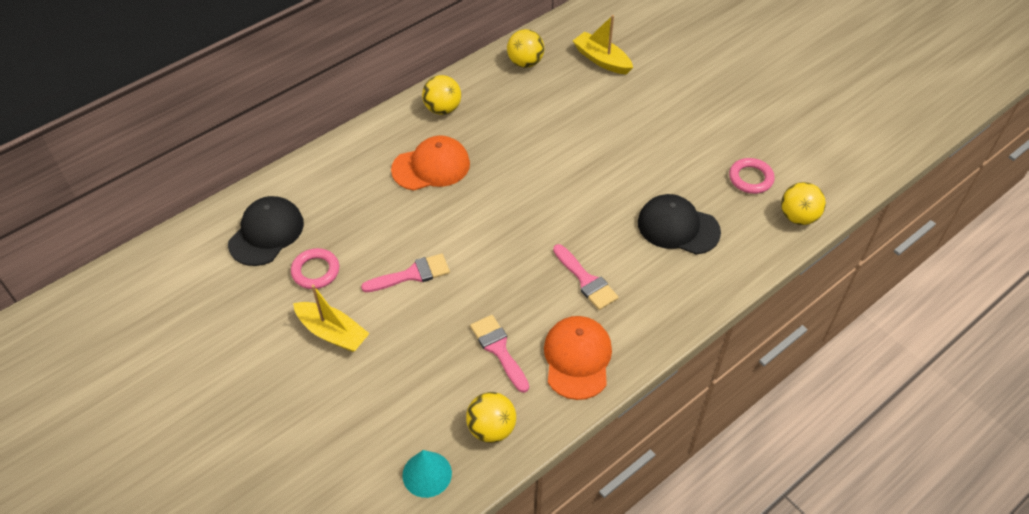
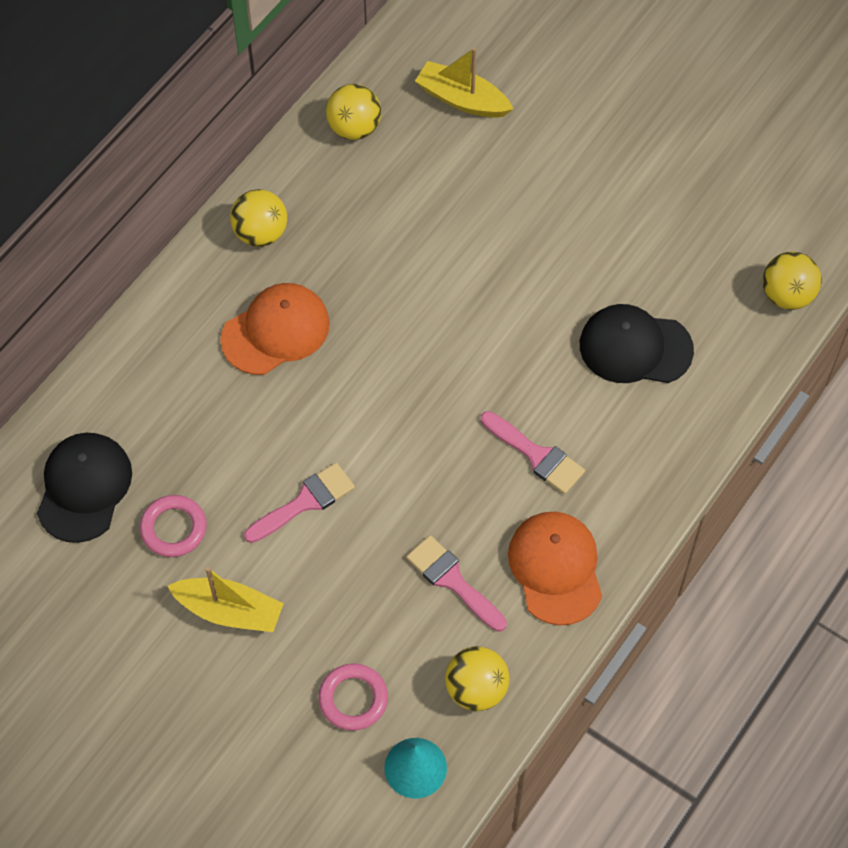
camera: 15 degrees left, 10 degrees up
(750, 178) = (713, 250): pink ring -> pink ring (353, 699)

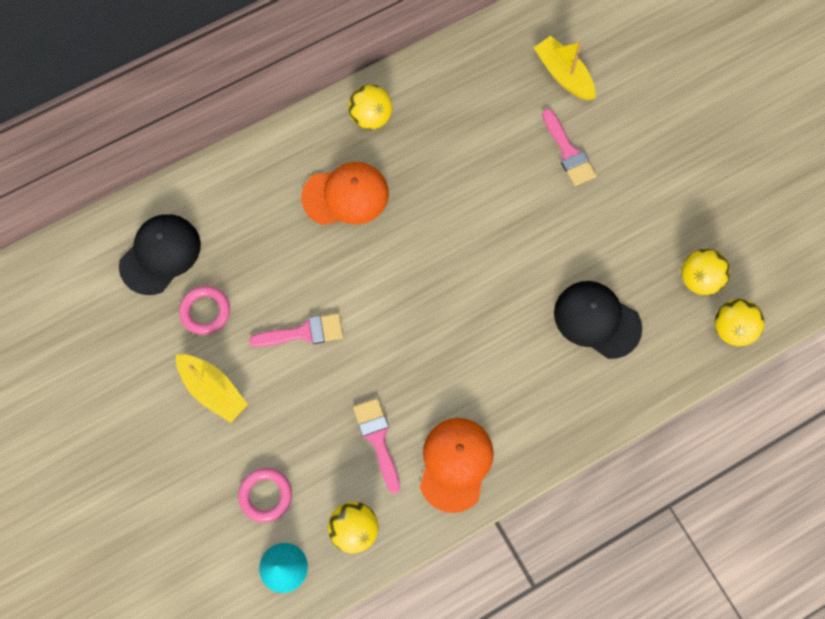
camera: 25 degrees right, 10 degrees up
(354, 128) = (475, 65): yellow ball -> yellow ball (699, 279)
(536, 455) = (484, 371): pink brush -> pink brush (568, 152)

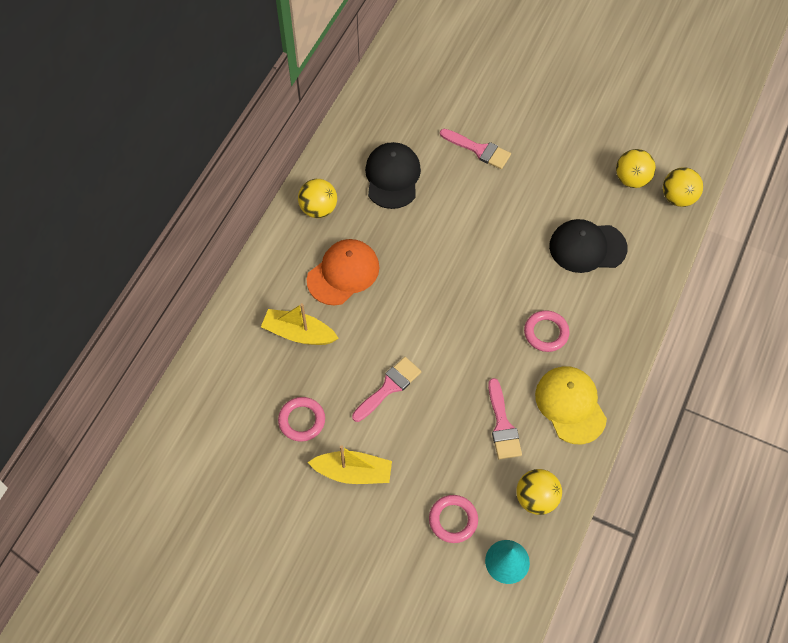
camera: 35 degrees left, 10 degrees down
(160, 255) = (233, 402): black cap -> black cap (392, 177)
(378, 439) = (502, 425): pink brush -> pink brush turned 135 degrees counterclockwise
(455, 464) = (570, 405): orange cap -> yellow cap
(488, 378) = (546, 333): none -> pink ring
(563, 75) = (434, 101): yellow boat -> yellow boat (299, 333)

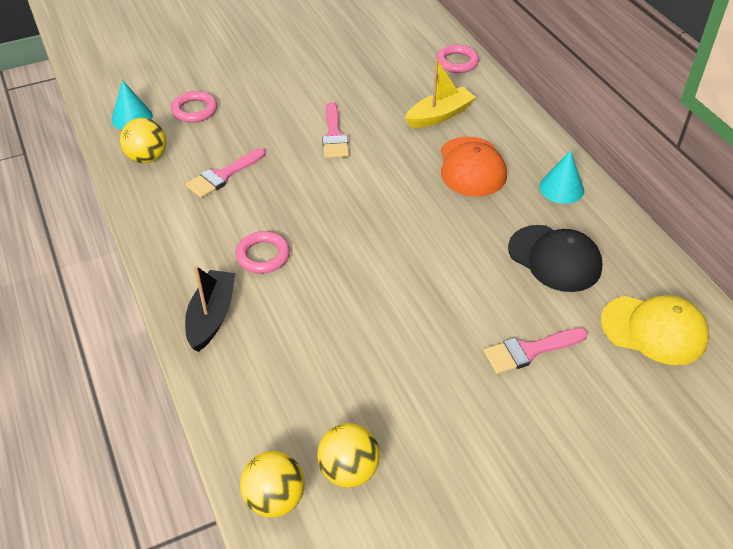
camera: 130 degrees right, 15 degrees down
(302, 420) = (362, 82): pink ring -> pink ring (457, 62)
(318, 209) = (561, 188): yellow ball -> turquoise cone
(353, 472) = (292, 85): yellow boat -> none
(502, 425) = (223, 175): pink brush -> pink brush turned 75 degrees counterclockwise
(570, 405) = (183, 225): yellow cap -> yellow cap (654, 330)
(587, 247) = (311, 354): black cap -> none
(617, 319) = (211, 316): none -> black boat

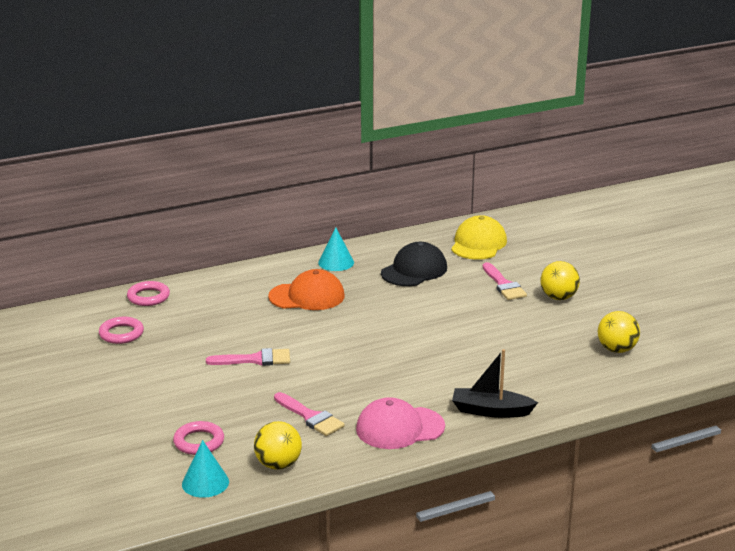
camera: 90 degrees left, 20 degrees down
(191, 239) = (399, 428): none -> pink cap
(263, 255) = (418, 390): pink ring -> pink ring (121, 334)
(275, 499) = (646, 376): yellow ball -> yellow ball (558, 297)
(439, 115) = (232, 308): yellow boat -> none

